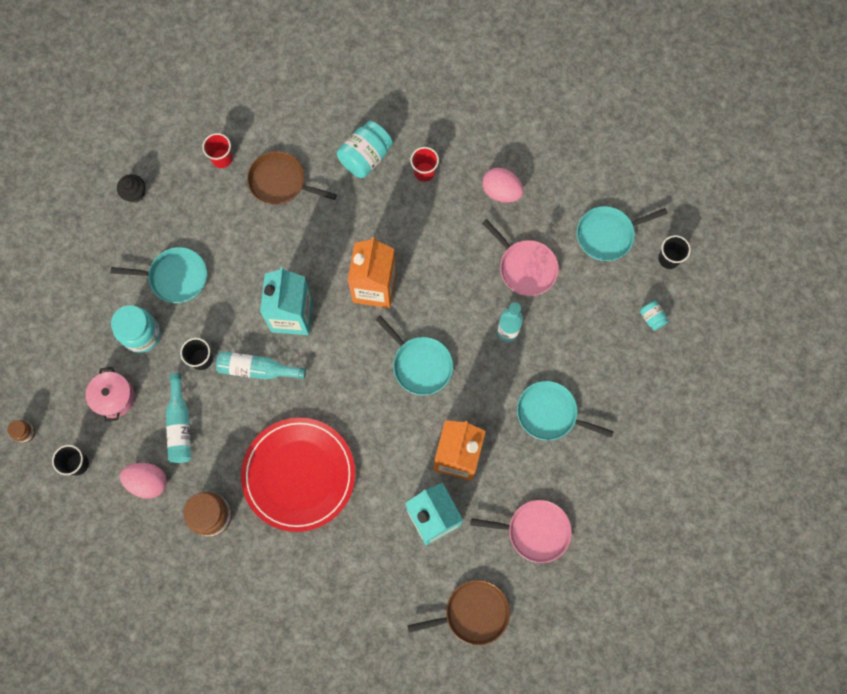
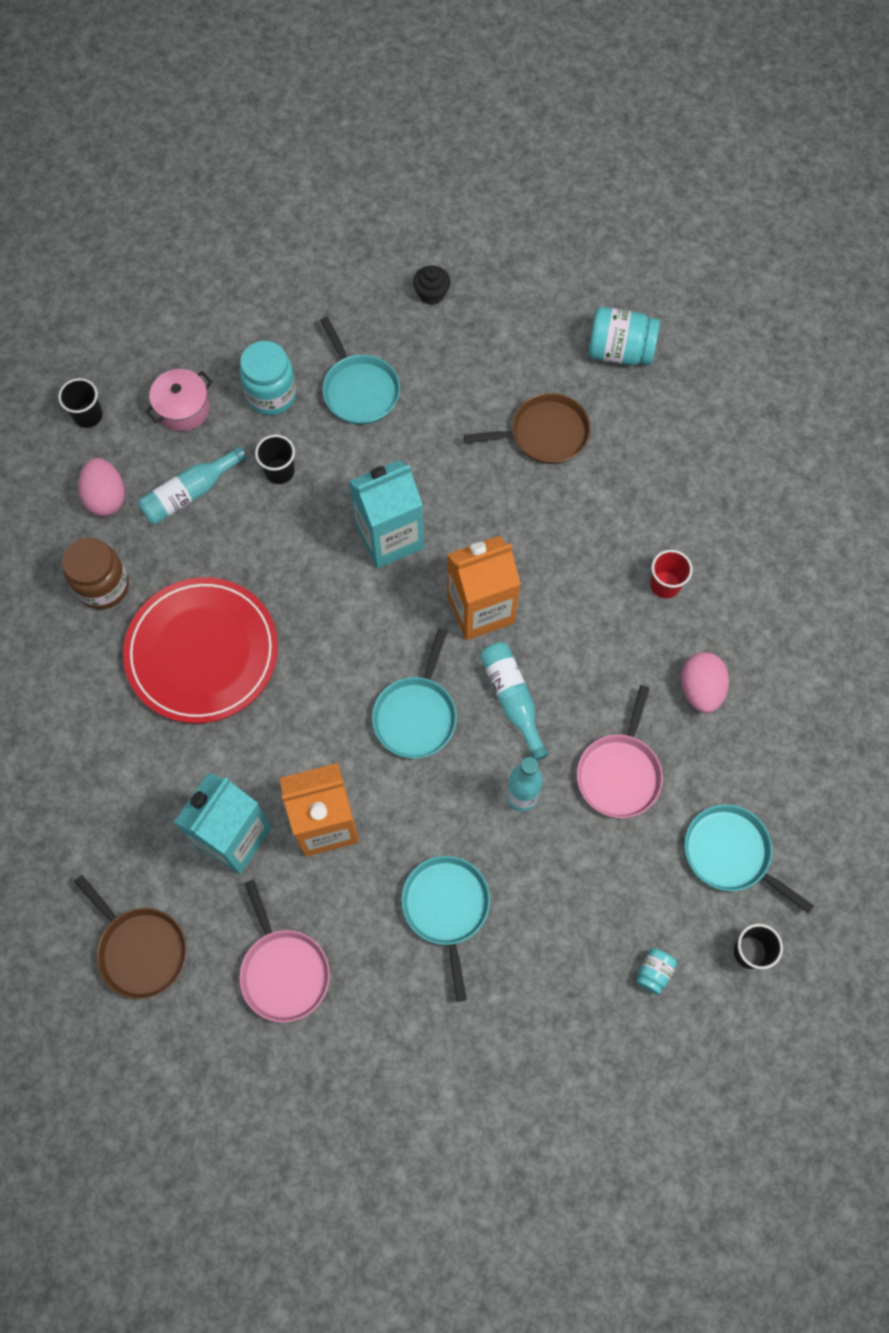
camera: 60 degrees right, 5 degrees down
(25, 433) = (94, 346): brown jar -> none
(222, 158) = (532, 356): red cup -> none
(257, 369) = (302, 536): turquoise bottle -> turquoise bottle (512, 699)
(280, 182) = (544, 434): brown pan -> brown pan turned 90 degrees clockwise
(365, 157) = (638, 508): turquoise jar -> turquoise jar (619, 351)

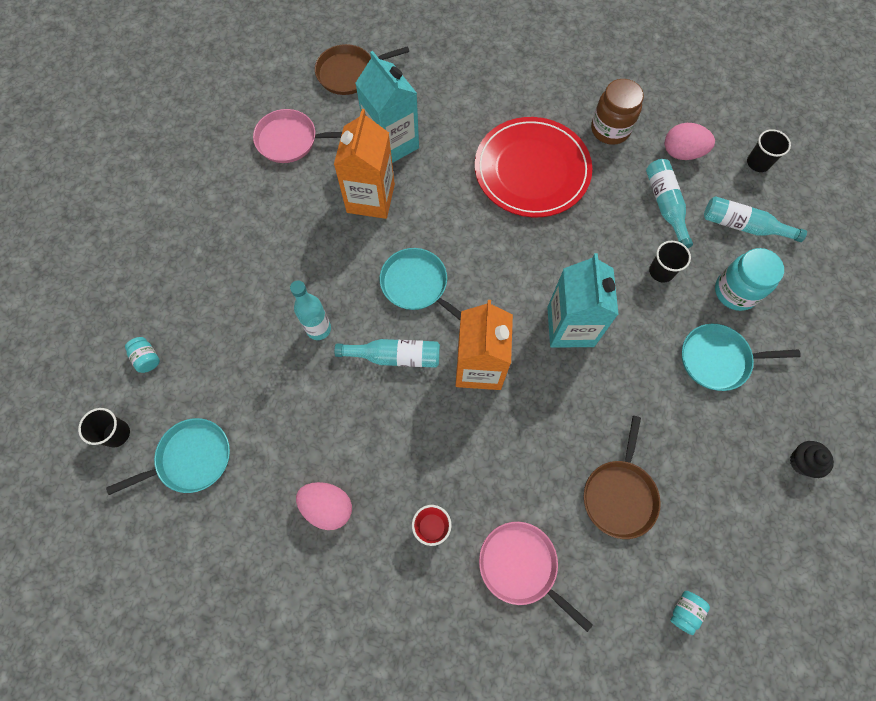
camera: 115 degrees right, 0 degrees up
(183, 408) = (743, 226): pink pot -> turquoise bottle
(446, 908) = (272, 247): turquoise pan -> none
(619, 351) = (684, 611): turquoise jar -> turquoise jar, size x0.51
(619, 773) = (297, 407): pink pan -> pink pan (521, 566)

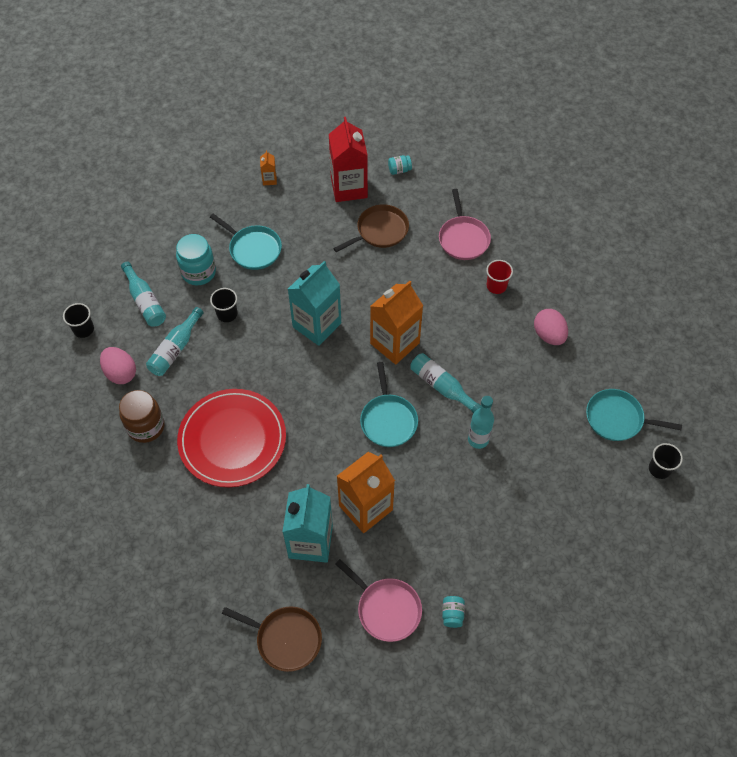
camera: 140 degrees left, 10 degrees down
(147, 358) = (611, 506): turquoise jar -> turquoise jar (452, 614)
(711, 528) = (349, 188): none -> red carton
(802, 462) = (269, 179): black cupcake -> orange carton

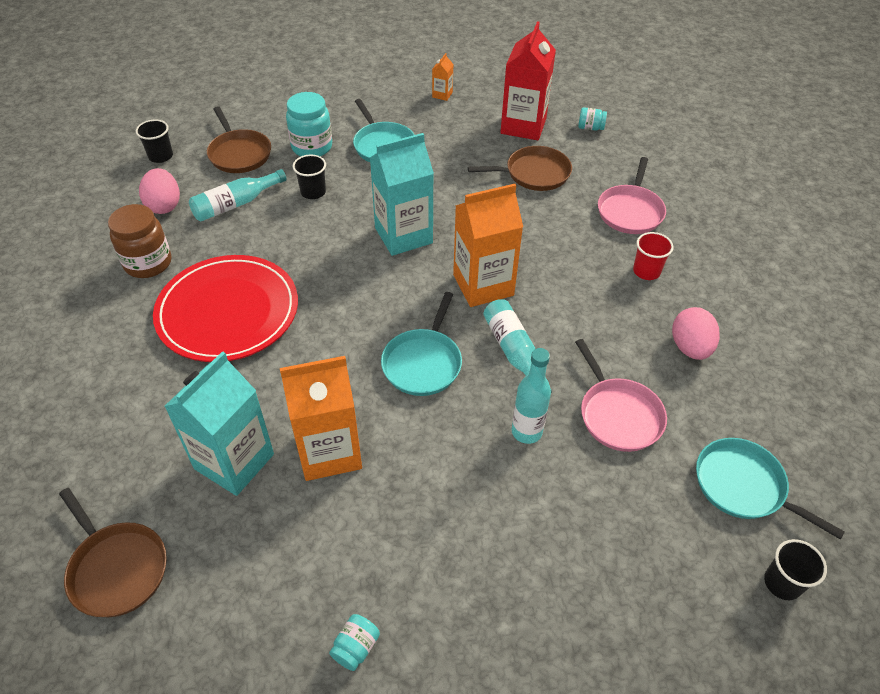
camera: 25 degrees right, 10 degrees down
(145, 301) = (239, 153): turquoise bottle -> brown pan
(386, 609) = (270, 593): pink pan -> pink pan (618, 415)

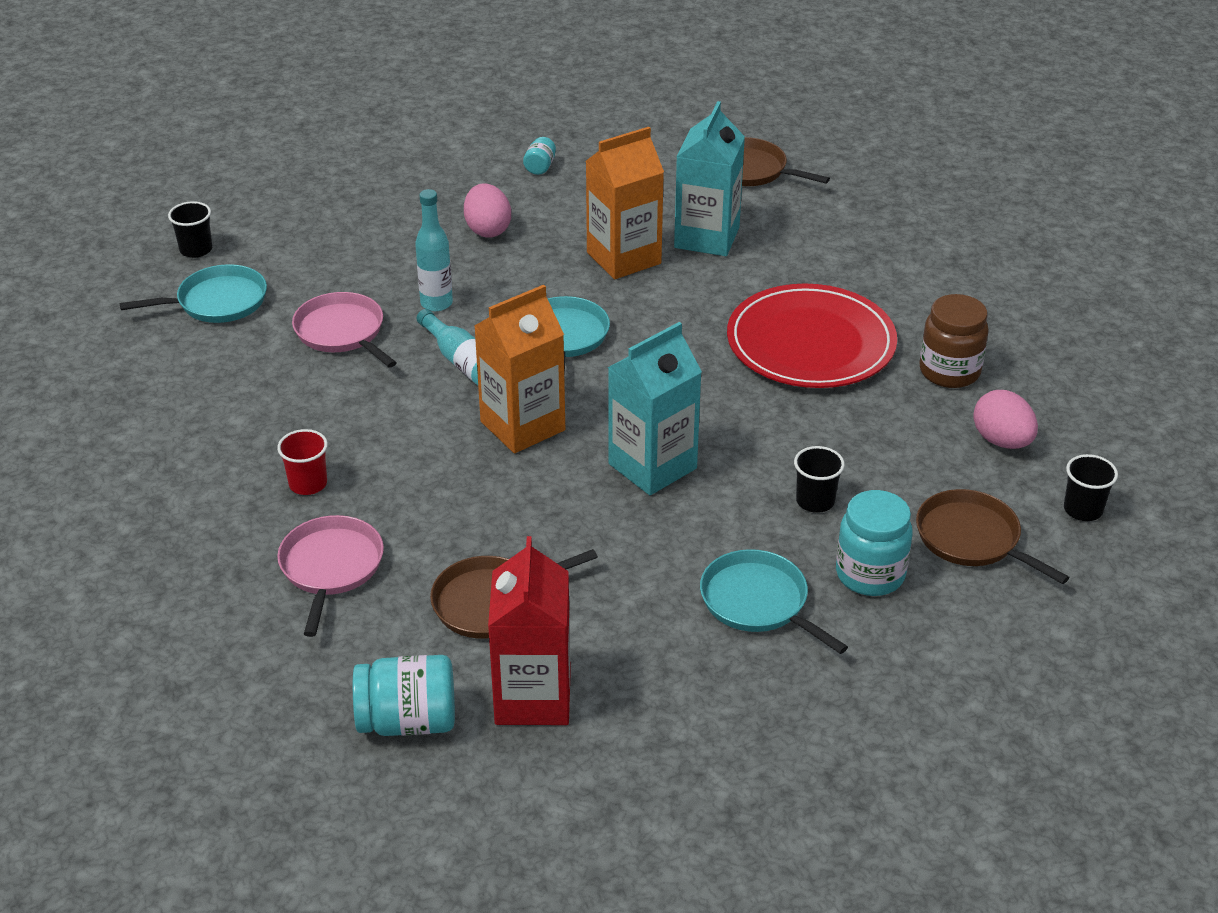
camera: 165 degrees right, 10 degrees down
(235, 204) = (909, 462): turquoise bottle -> none
(442, 95) = (709, 740): orange carton -> none
(590, 128) = (408, 721): turquoise jar -> turquoise jar, size x1.97
(690, 347) = (257, 406): pink egg -> pink egg (487, 230)
(743, 486) = (217, 302): turquoise pan -> turquoise pan turned 45 degrees counterclockwise

